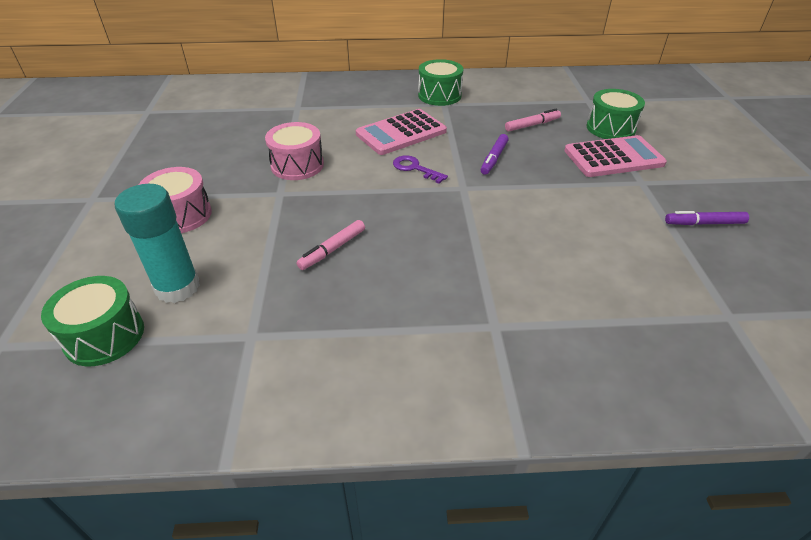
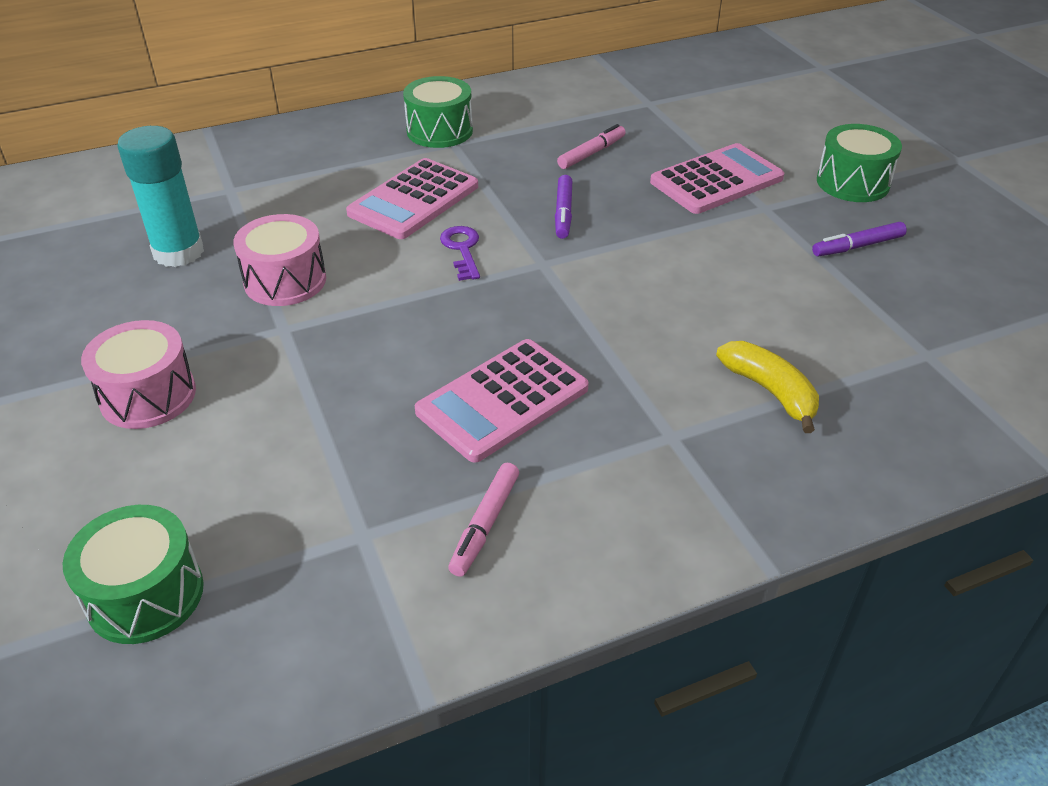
camera: 20 degrees left, 0 degrees up
(177, 287) = (212, 499): turquoise glue stick -> turquoise glue stick (178, 252)
(332, 249) = (408, 391): pink marker -> pink marker (485, 524)
(389, 270) = (502, 400): none -> pink calculator
(415, 168) = (462, 249): purple key -> purple key turned 60 degrees clockwise
(586, 313) = (770, 391): none -> yellow banana
(610, 128) = (695, 139): green drum -> green drum (852, 183)

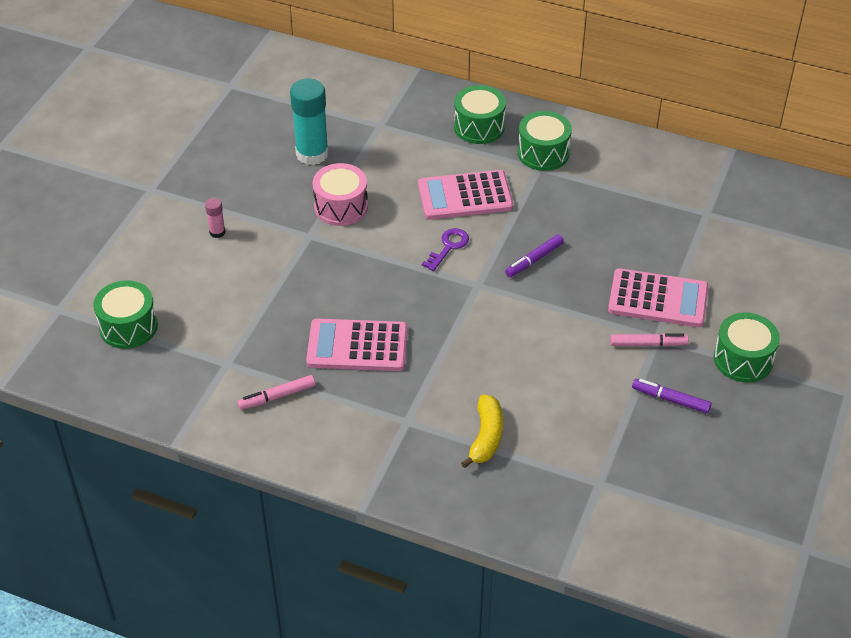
camera: 45 degrees right, 5 degrees up
(148, 396) = (217, 232): pink drum -> pink glue stick
(344, 141) = (479, 127): none -> green drum
(592, 153) = (611, 229): pink marker -> pink marker (648, 344)

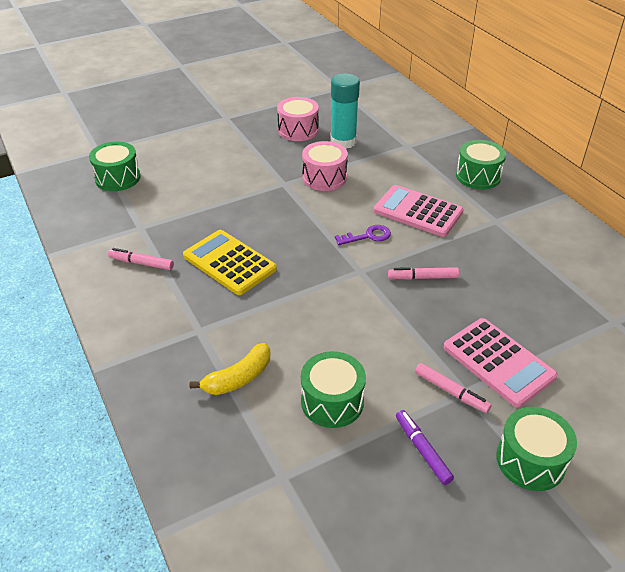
camera: 40 degrees right, 5 degrees down
(217, 232) = (232, 155): pink glue stick -> none
(250, 164) = (298, 130): none -> pink drum
(357, 346) = (229, 262): pink calculator -> yellow calculator
(534, 260) = (422, 277): purple marker -> pink marker
(543, 153) = (510, 213): green drum -> green drum (332, 401)

